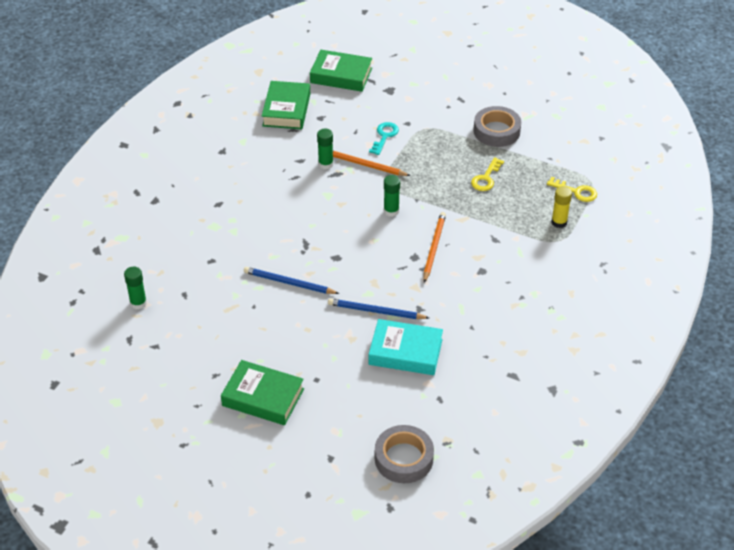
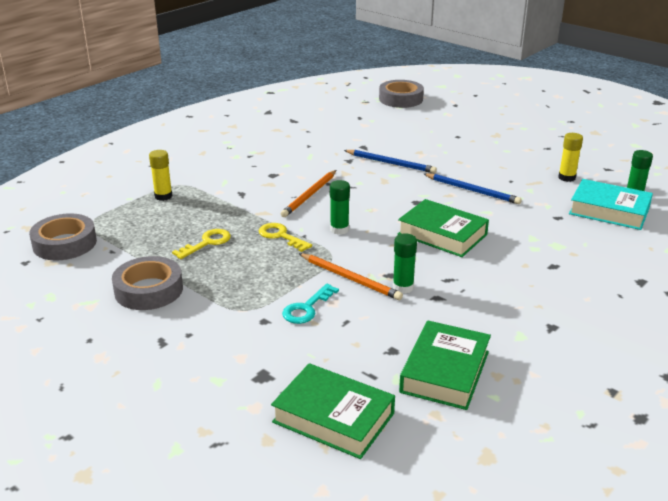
camera: 165 degrees left, 15 degrees down
(198, 321) = (567, 177): none -> yellow glue stick
(263, 397) = (505, 133): green book -> green book (442, 234)
(405, 352) = (375, 140): turquoise book -> turquoise book (609, 211)
(576, 191) = (117, 217): yellow key -> yellow key (281, 236)
(590, 158) = (65, 243): none -> grey tape

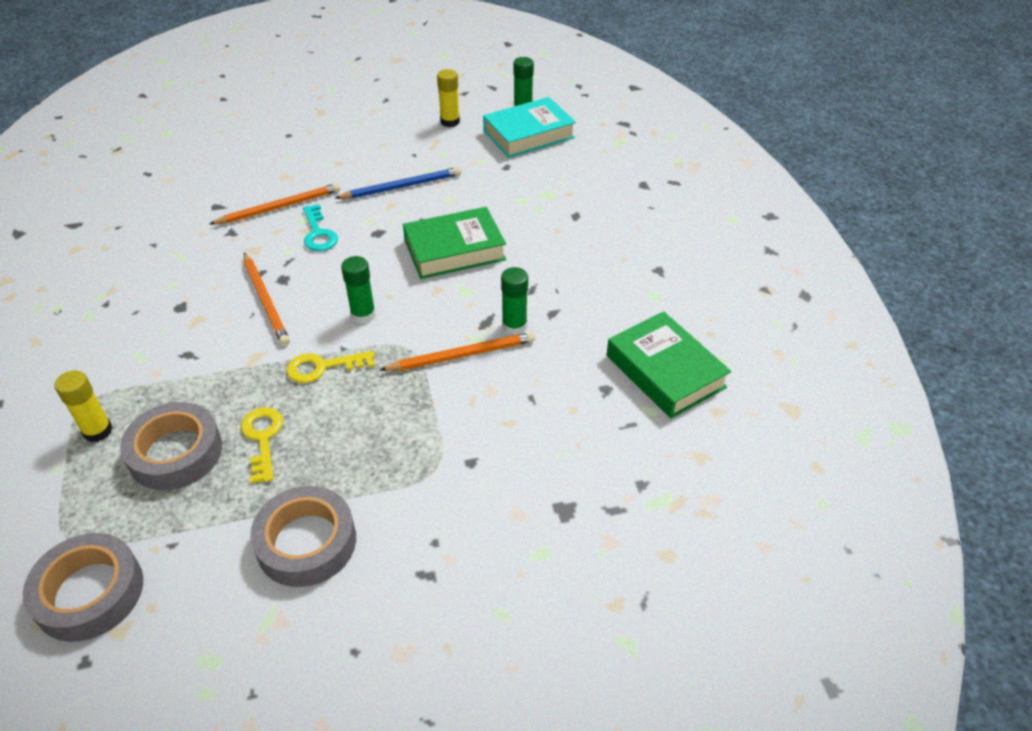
camera: 55 degrees left, 15 degrees up
(307, 308) = (481, 416): turquoise key -> turquoise key (318, 233)
(333, 418) = (671, 486): green book -> none
(390, 163) = (279, 207): blue pencil -> orange pencil
(401, 99) = (152, 123): grey tape -> grey tape (176, 453)

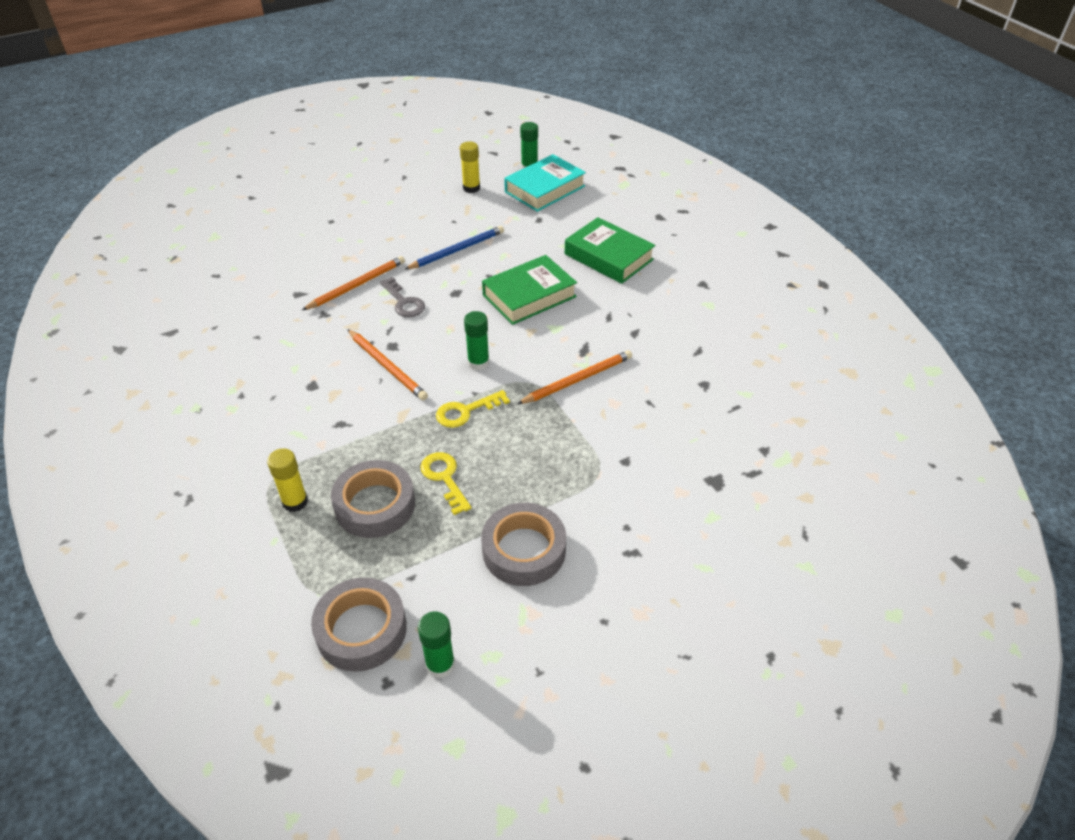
camera: 15 degrees left, 0 degrees up
(318, 233) = (404, 302): turquoise key -> grey key
(514, 326) = (609, 349): green glue stick -> green glue stick (440, 664)
(665, 371) = (744, 362): green book -> green book (608, 257)

